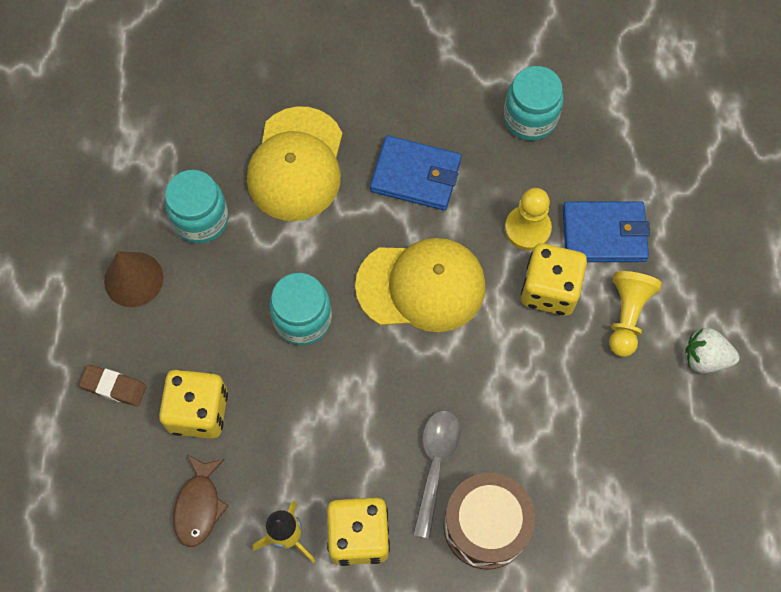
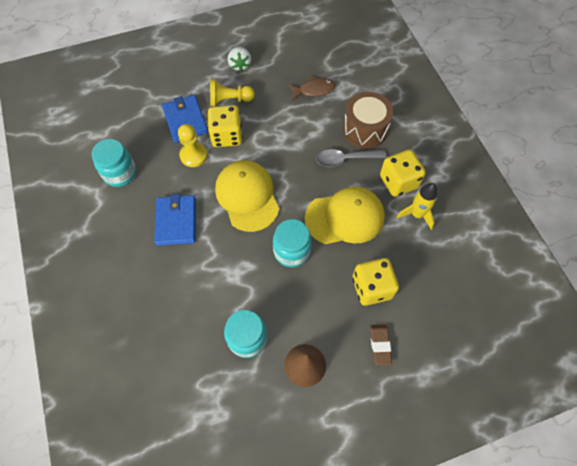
camera: 110 degrees left, 5 degrees down
(199, 506) = (424, 265): brown fish -> brown fish (314, 90)
(296, 164) = (189, 293): yellow cap -> yellow cap (345, 217)

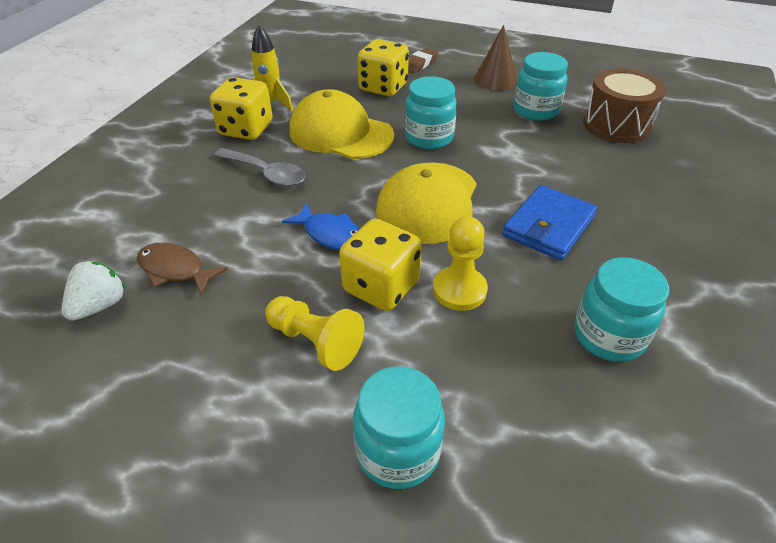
camera: 140 degrees left, 20 degrees down
(171, 87) = (398, 451): none -> turquoise jar
(185, 120) = (426, 356): blue wallet -> none
(240, 65) = (219, 401): white strawberry -> white strawberry (100, 306)
(273, 146) = (330, 234): none -> blue fish
(365, 129) = (197, 186): brown drum -> brown drum (616, 125)

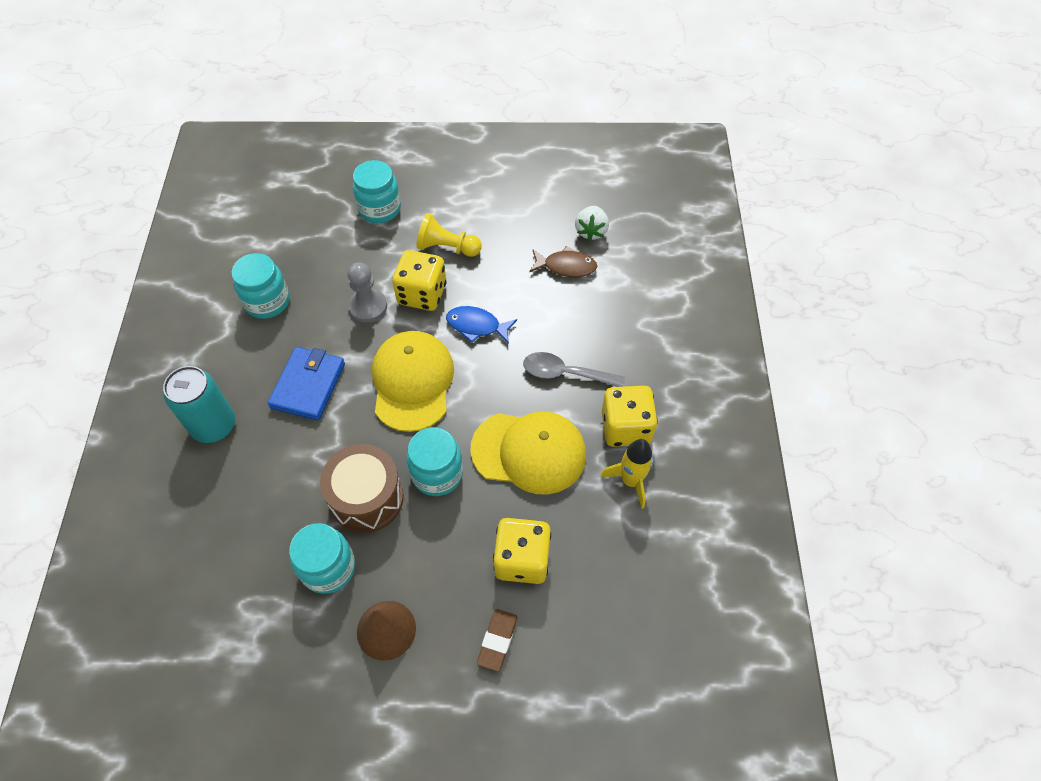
camera: 160 degrees right, 15 degrees up
(459, 290) = (368, 307): yellow pawn -> grey pawn
(616, 125) = (234, 566): brown drum -> brown drum (367, 498)
(658, 216) = (214, 425): none -> turquoise can

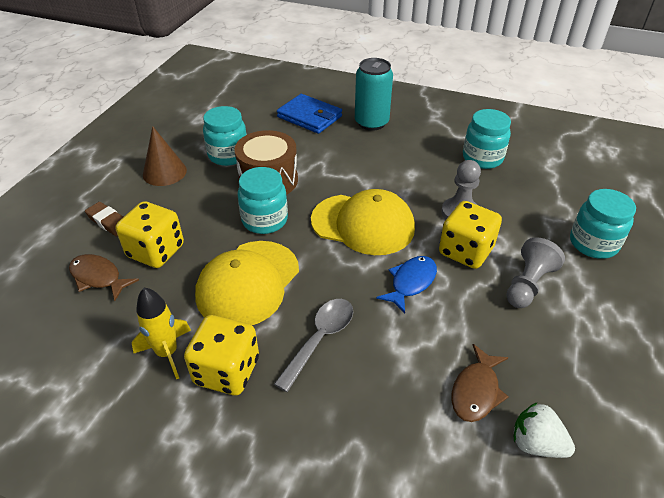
camera: 110 degrees right, 15 degrees down
(308, 385) = (386, 167): blue wallet -> blue wallet (309, 116)
(447, 247) = (528, 284): yellow pawn -> grey pawn
(579, 595) = (98, 277): none -> brown fish

